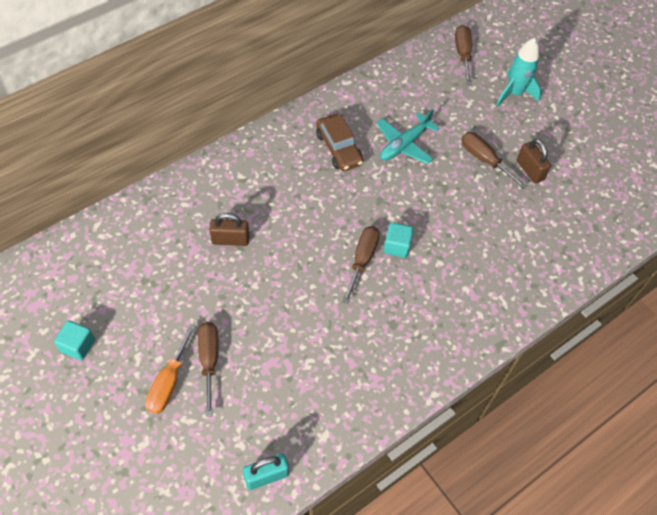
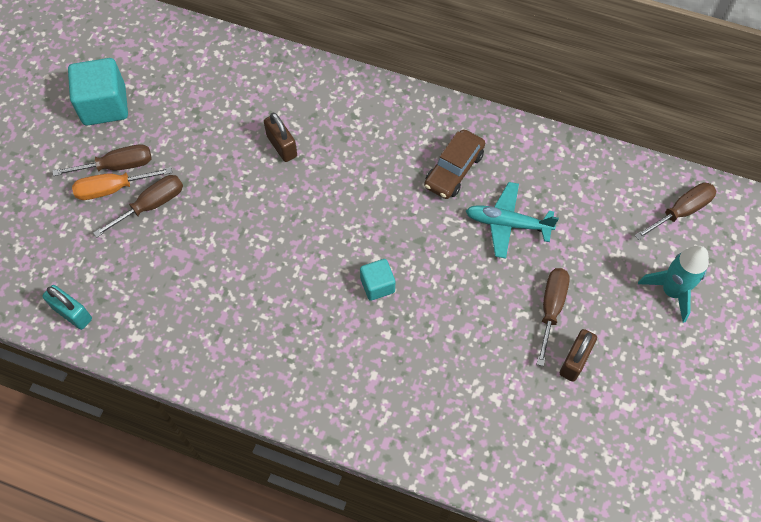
camera: 60 degrees right, 5 degrees up
(78, 345) = (104, 105): turquoise cube -> turquoise cube, size x1.77
(362, 260) = (339, 264): brown screwdriver -> brown screwdriver (117, 166)

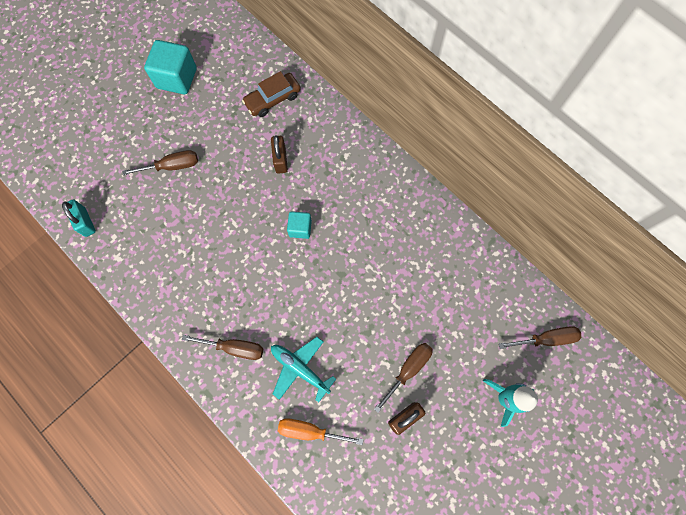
camera: 25 degrees right, 10 degrees up
(112, 189) = (153, 143): orange screwdriver -> orange screwdriver (310, 431)
(117, 166) = (164, 127): brown screwdriver -> brown screwdriver (234, 348)
(377, 285) = (294, 294): turquoise cube -> turquoise cube (300, 228)
(454, 170) = (392, 231): brown car -> brown car (273, 99)
(507, 224) = (410, 290): turquoise plane -> turquoise plane (300, 368)

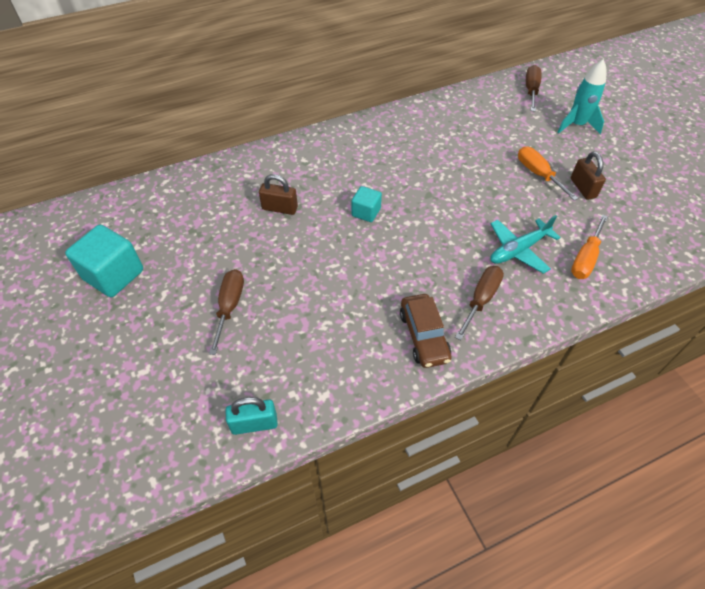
camera: 70 degrees left, 20 degrees down
(273, 99) = (204, 197): brown car -> brown car (423, 336)
(408, 369) = (538, 174): brown screwdriver -> orange screwdriver

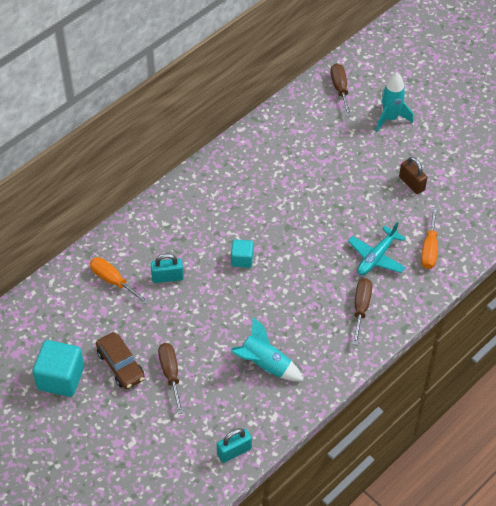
camera: 20 degrees left, 0 degrees up
(280, 208) = (167, 277): brown padlock -> turquoise padlock
(341, 329) = (265, 365): none -> turquoise rocket
(423, 336) = (328, 350): brown car -> brown car (120, 365)
(538, 174) = (372, 180): orange screwdriver -> orange screwdriver (113, 281)

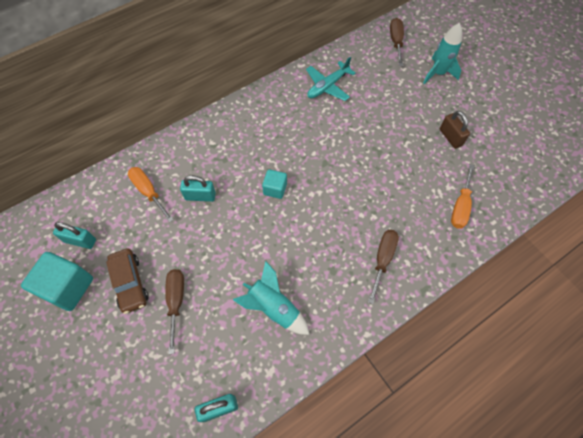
camera: 10 degrees right, 10 degrees up
(58, 336) = (80, 241): none -> turquoise padlock
(376, 257) = (406, 207): turquoise plane -> turquoise plane (327, 86)

